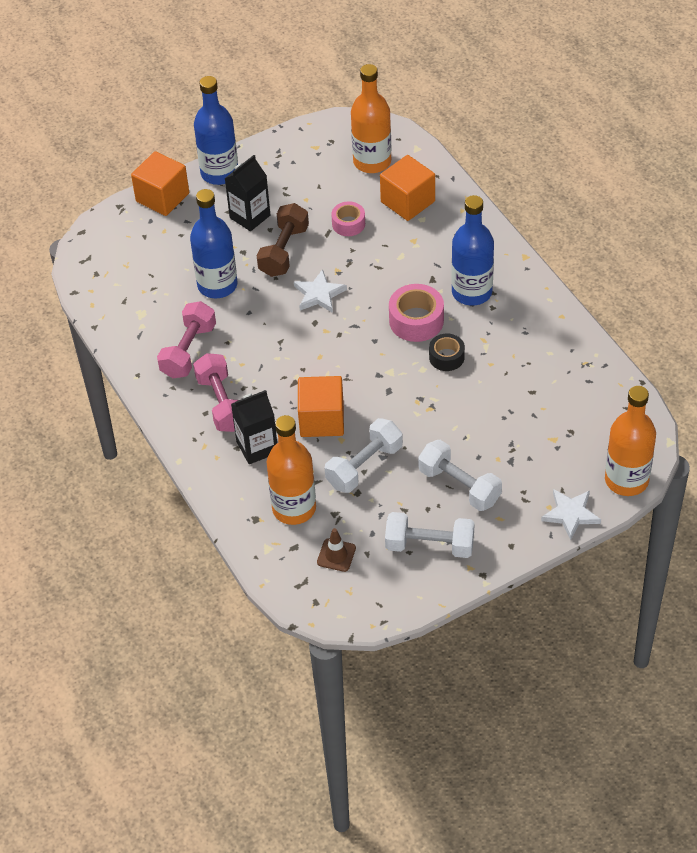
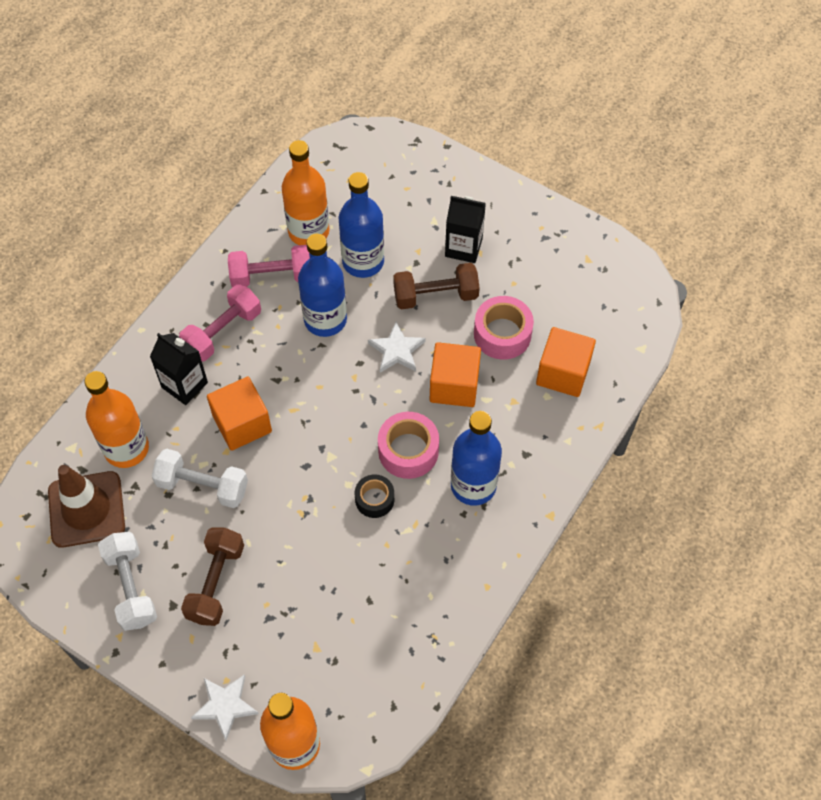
camera: 60 degrees right, 10 degrees up
(162, 197) = (447, 167): orange cube -> orange cube (454, 385)
(219, 173) = (504, 197): blue bottle -> blue bottle (325, 319)
(336, 555) = (86, 509): brown traffic cone -> brown traffic cone, size x2.09
(348, 224) = (502, 334): pink tape -> pink tape, size x1.57
(372, 161) = (598, 317): orange bottle -> orange bottle (308, 231)
(459, 486) = (216, 583): white dumbbell -> brown dumbbell

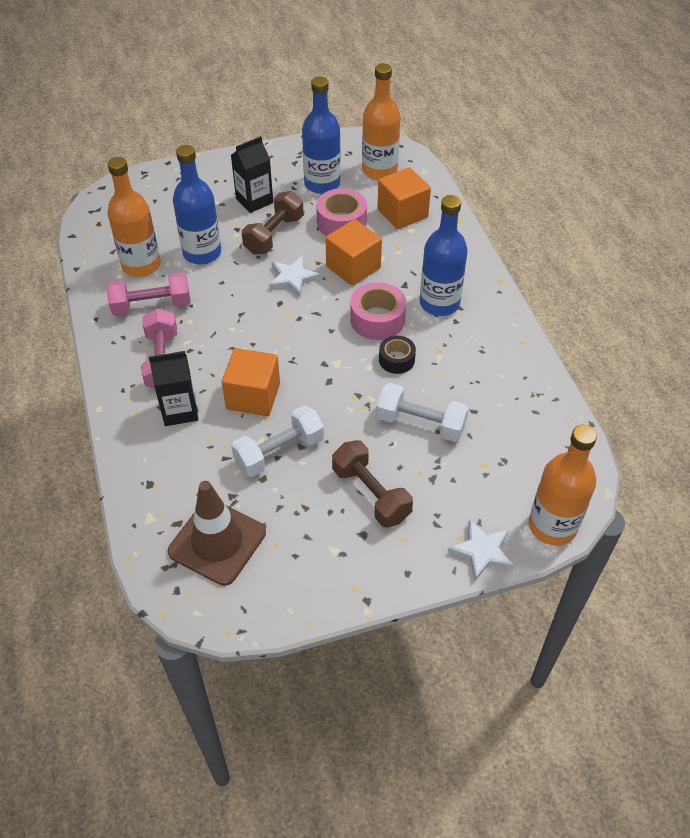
camera: 50 degrees left, 10 degrees down
(126, 448) = (192, 481): orange bottle -> orange bottle (379, 170)
(131, 587) = (319, 553): white dumbbell -> white dumbbell (420, 423)
(272, 276) = (152, 306): pink dumbbell -> pink dumbbell turned 45 degrees clockwise
(325, 319) = (223, 299): blue bottle -> blue bottle (322, 184)

